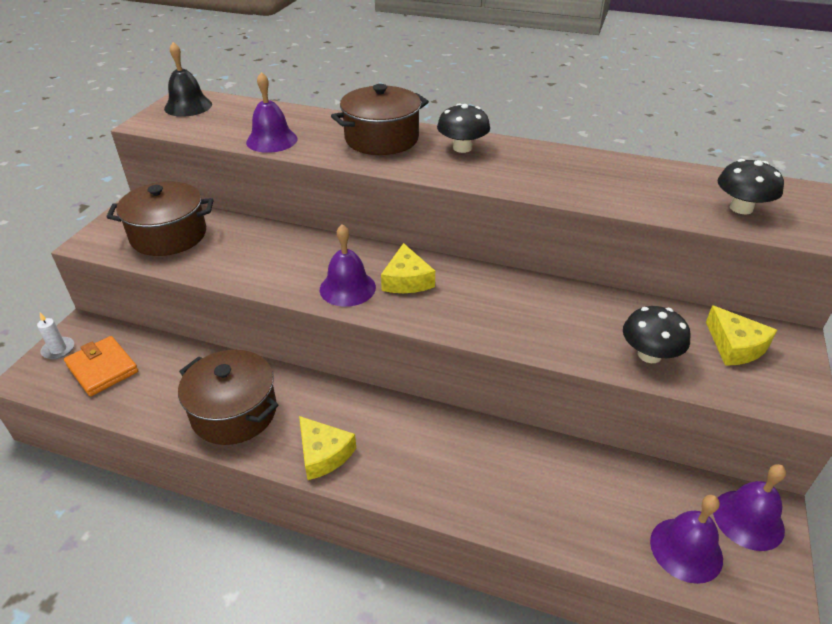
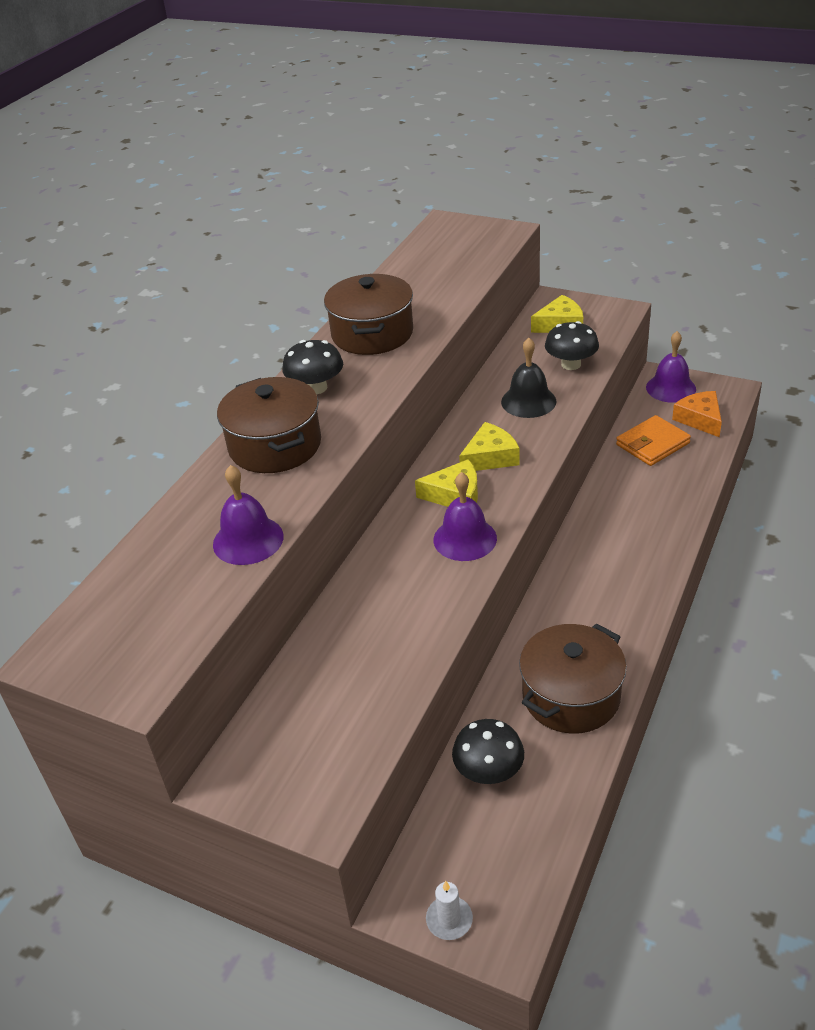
camera: 80 degrees left, 0 degrees up
(102, 368) = (492, 850): orange wallet -> orange wallet (652, 444)
(169, 235) = (324, 721): brown pot -> brown pot (372, 334)
(188, 106) = (92, 647): black bell -> black bell (528, 401)
(323, 454) = (625, 618): yellow cheese -> yellow cheese (490, 457)
(686, 549) = (700, 419): purple bell -> orange cheese
(741, 208) = (464, 254): black mushroom -> black mushroom (488, 771)

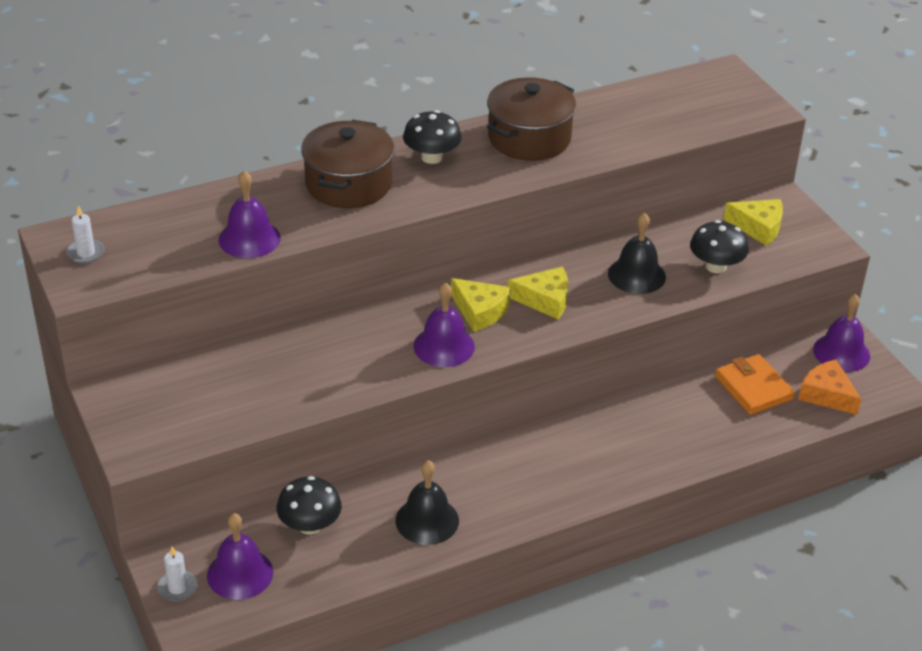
camera: 35 degrees right, 0 degrees up
(100, 652) = (86, 253): none -> white candle
(485, 861) = (240, 573): none -> purple bell
(571, 696) = (427, 520): brown pot -> black bell
(652, 444) = (753, 388): orange wallet -> orange wallet turned 60 degrees clockwise
(700, 419) = (827, 395): orange cheese -> orange cheese turned 60 degrees counterclockwise

